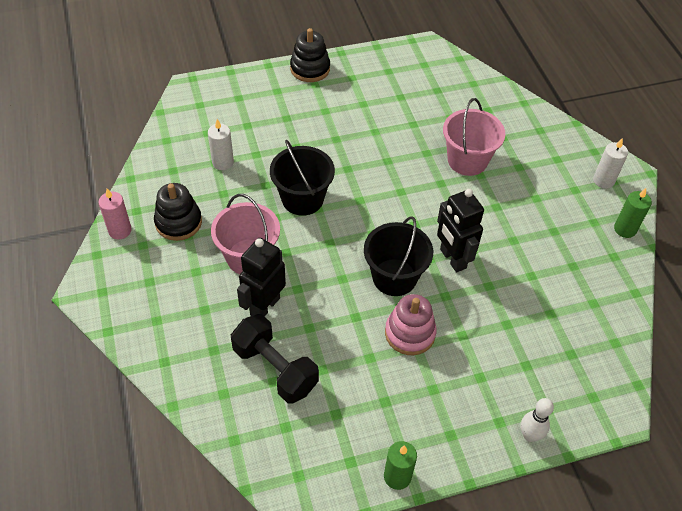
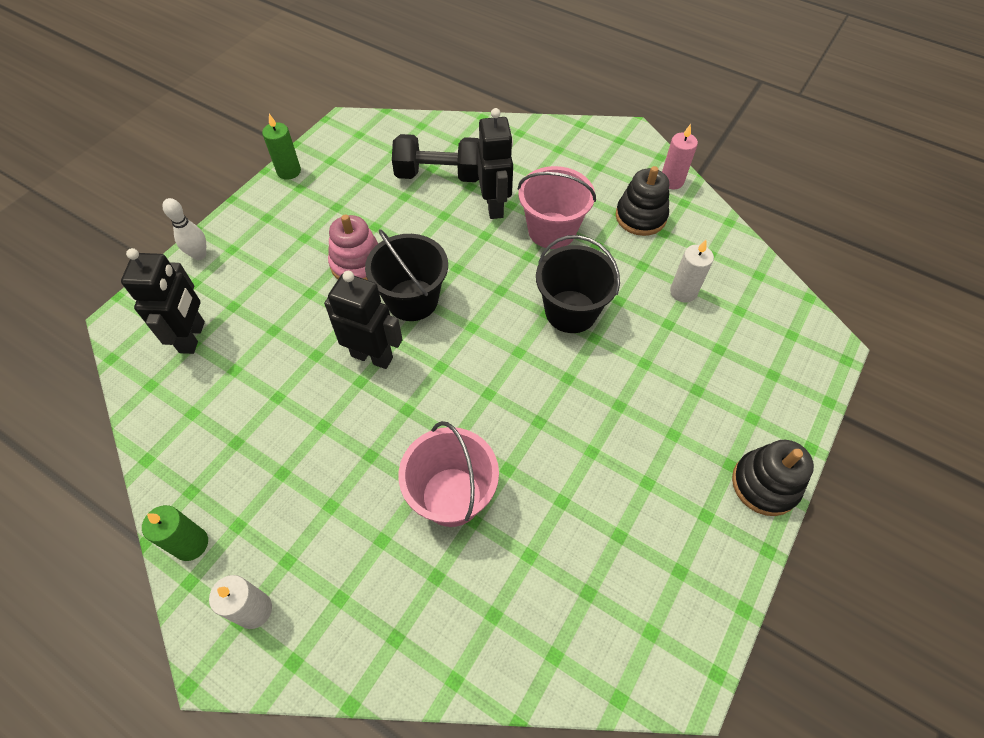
camera: 140 degrees right, 5 degrees up
(569, 359) = (193, 337): none -> black robot

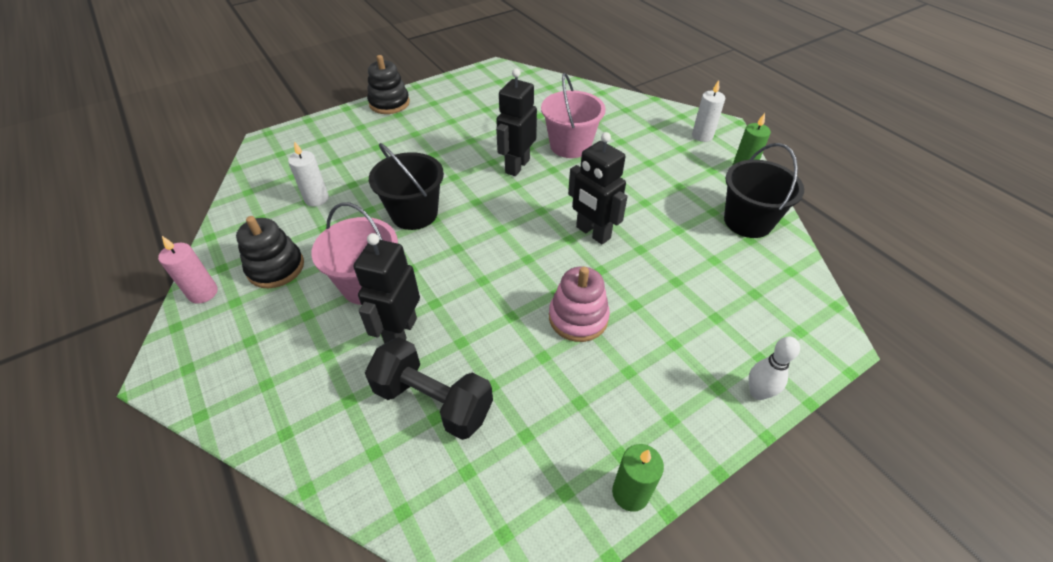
camera: 155 degrees left, 10 degrees down
(193, 337) = (755, 299): black robot -> black robot (517, 166)
(412, 300) = (539, 265): black bucket -> black bucket (748, 221)

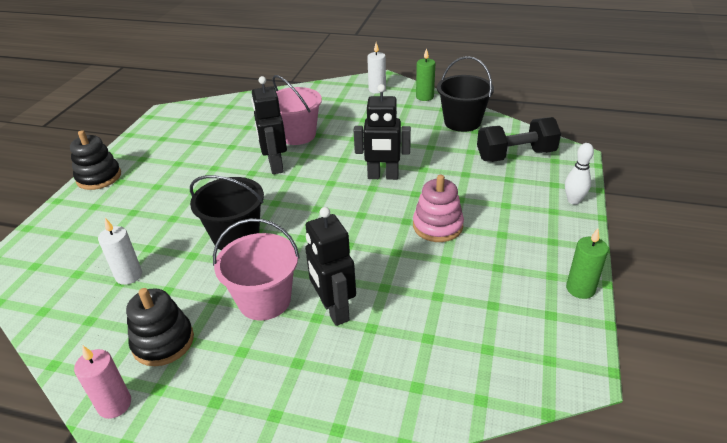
camera: 40 degrees left, 10 degrees down
(433, 401) = (414, 331): black dumbbell -> black dumbbell (515, 155)

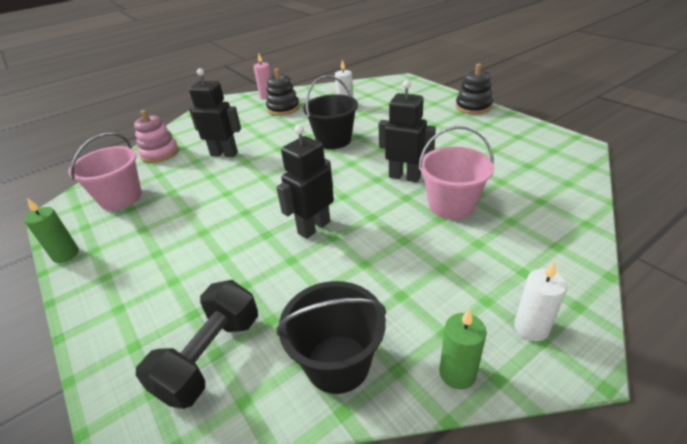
camera: 130 degrees right, 0 degrees up
(264, 300) = (266, 137): pink bucket -> pink bucket (121, 198)
(437, 226) = (216, 224): pink stacking toy -> pink stacking toy (160, 153)
(573, 200) = (99, 337): white bowling pin -> none

